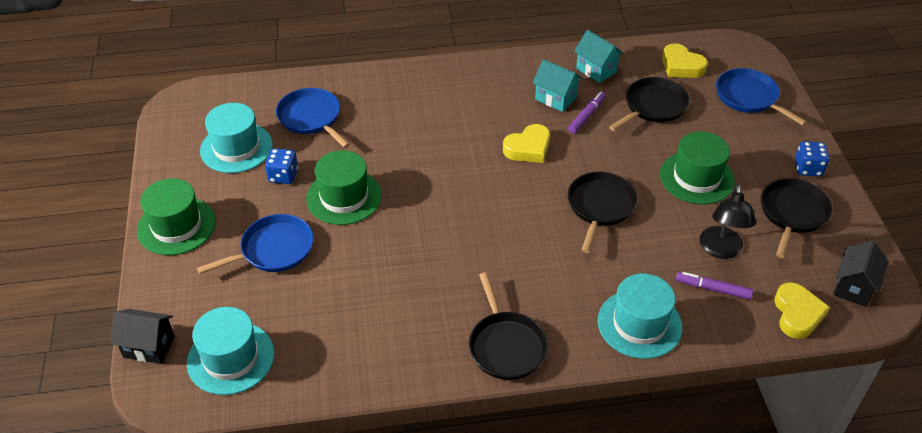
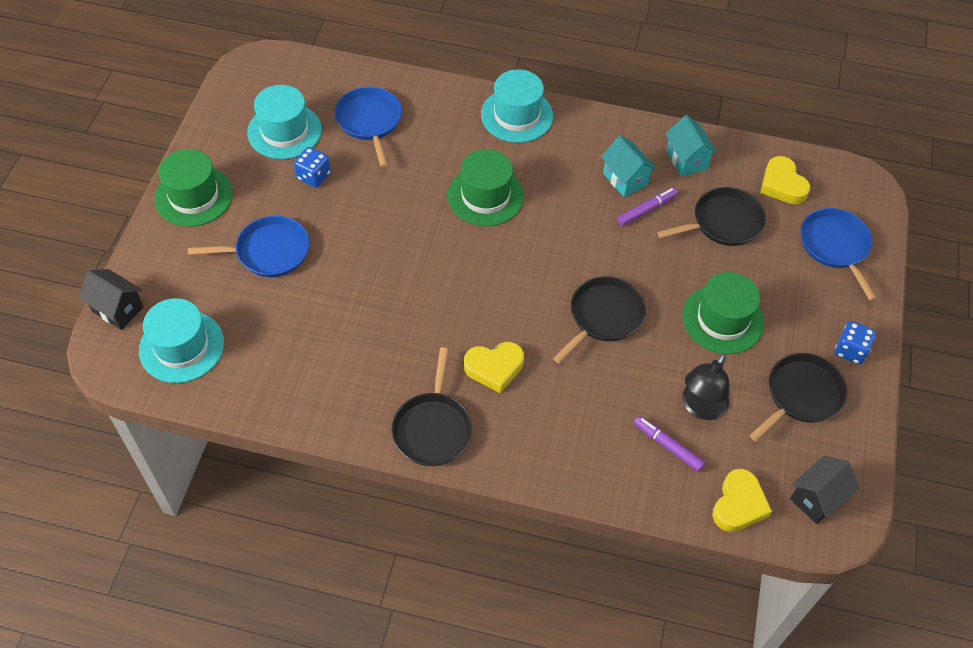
camera: 20 degrees right, 10 degrees up
(344, 197) = (359, 219): green hat -> green hat (485, 196)
(528, 148) = (566, 226): yellow heart -> yellow heart (494, 368)
(639, 324) = (573, 454): turquoise hat -> turquoise hat (517, 115)

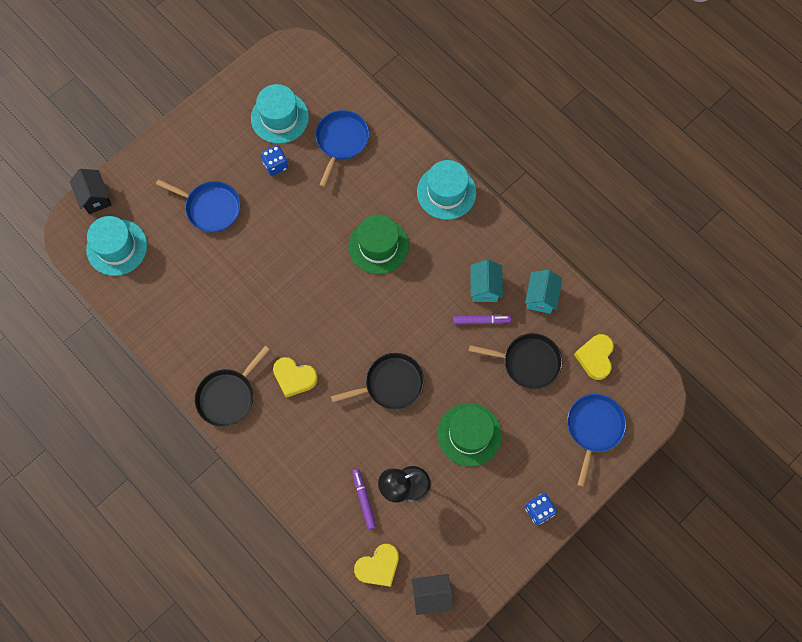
camera: 35 degrees right, 15 degrees up
(194, 196) = (190, 138): green hat -> none
(801, 395) = (479, 520): black pan -> none

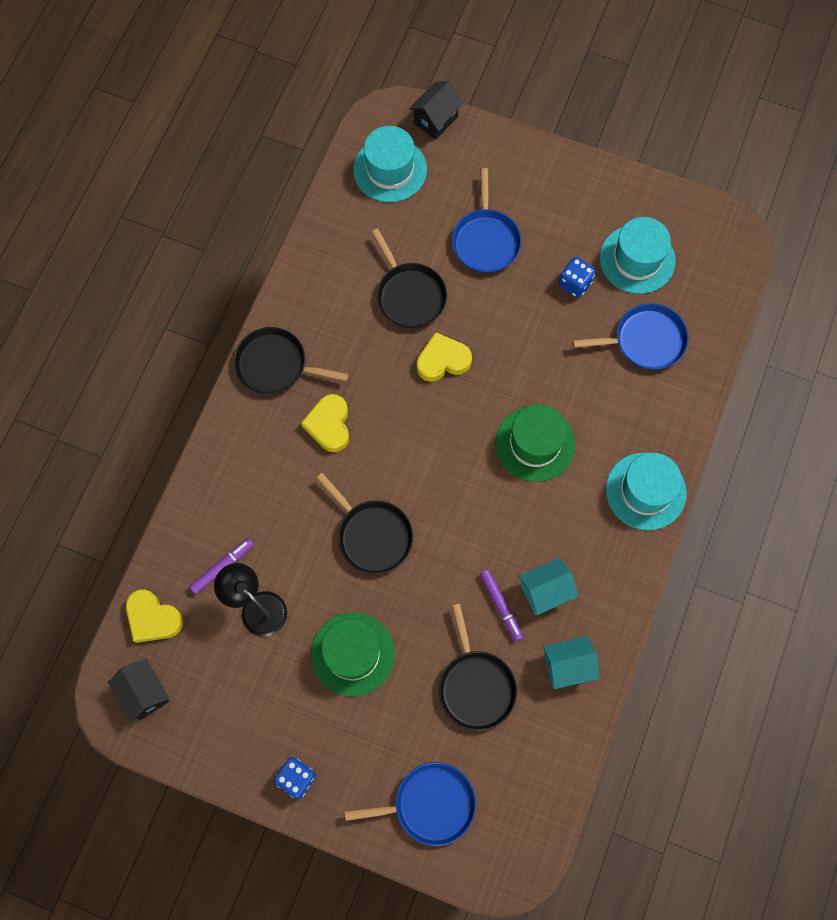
camera: 65 degrees right, 0 degrees up
(224, 278) = (409, 295): none -> black pan
(595, 357) = (522, 768): yellow heart -> yellow heart (442, 360)

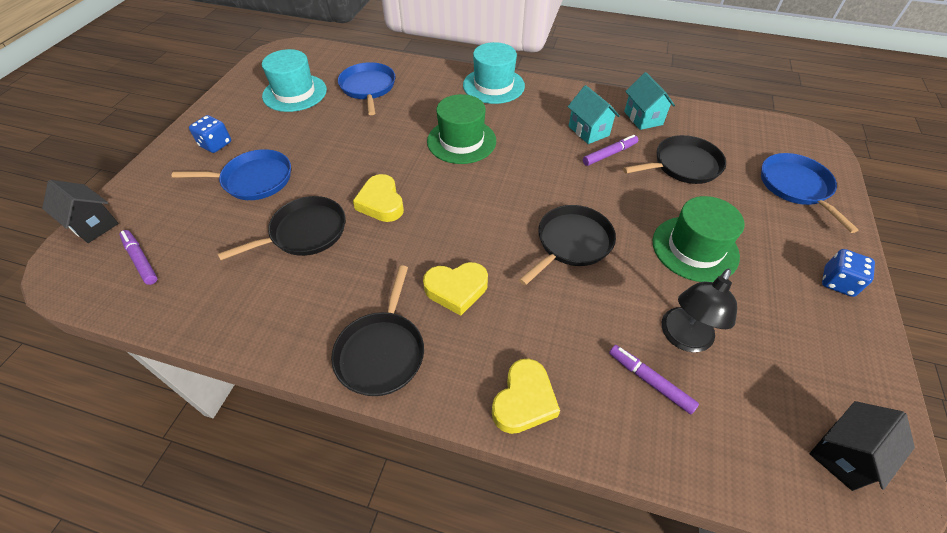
camera: 95 degrees left, 20 degrees down
(153, 618) = (746, 459): yellow heart -> yellow heart (524, 400)
(390, 169) = (141, 260): turquoise hat -> purple marker
(575, 283) = (311, 124): blue dice -> blue dice (216, 144)

